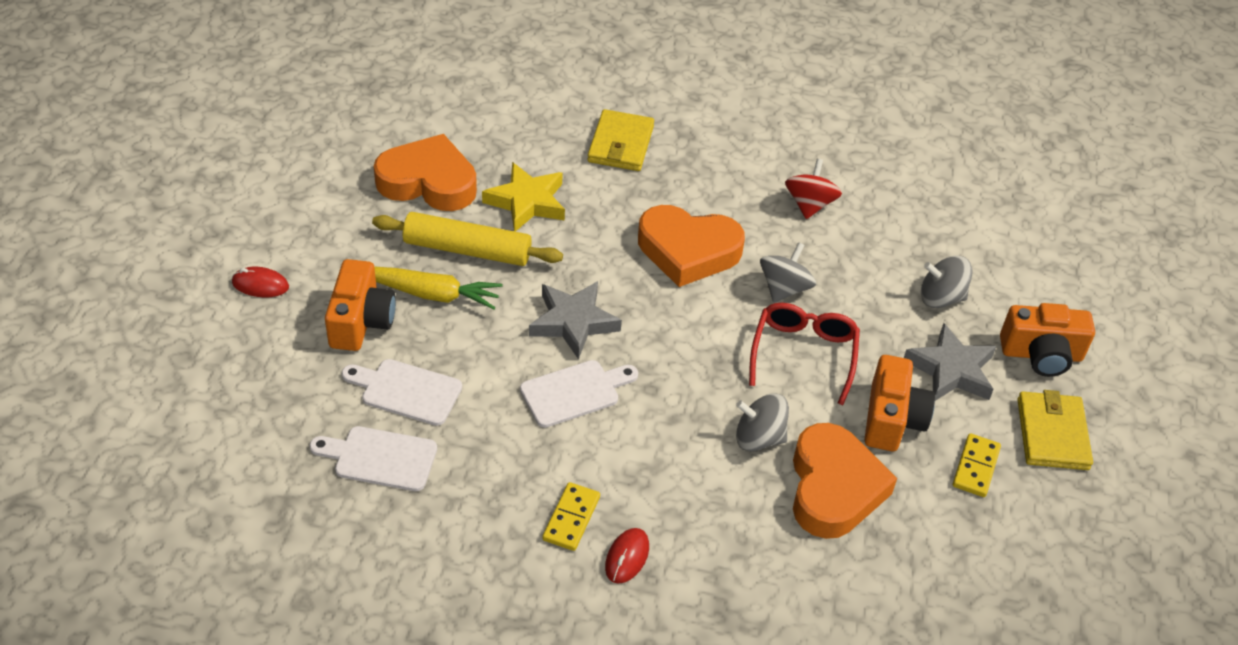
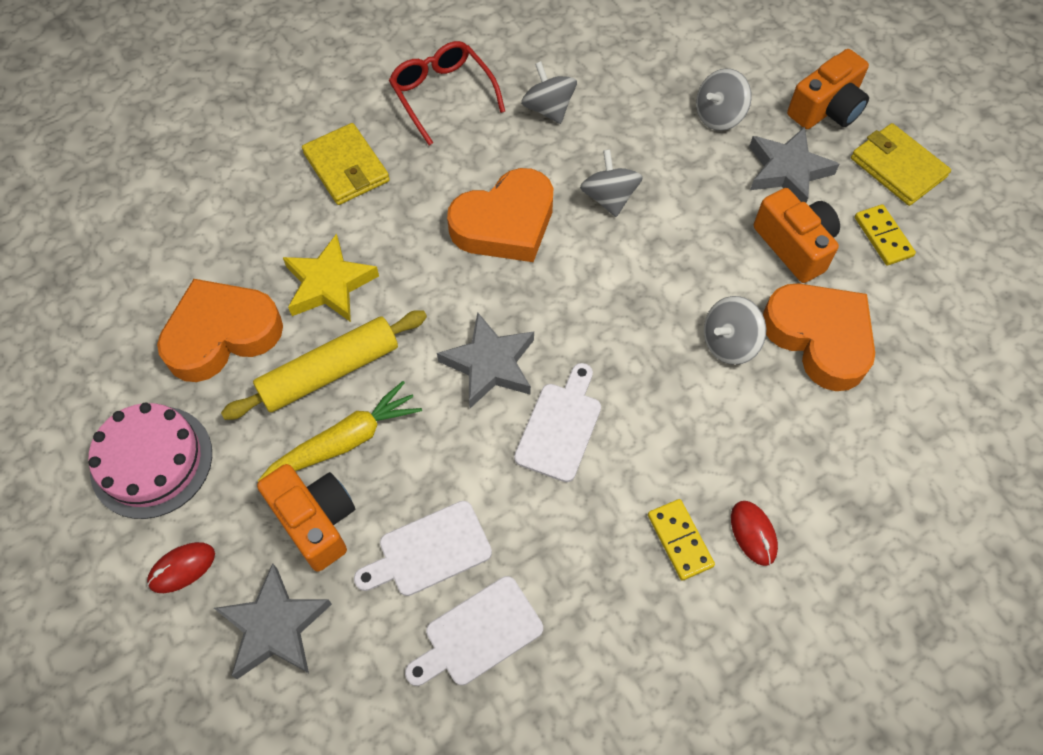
camera: 40 degrees left, 15 degrees up
(273, 355) = (275, 626): none -> grey star
(309, 218) = (151, 461): none -> pink cake
(803, 354) = (682, 243): red glasses -> red glasses (442, 95)
(809, 205) = (548, 109): red spinning top -> grey spinning top

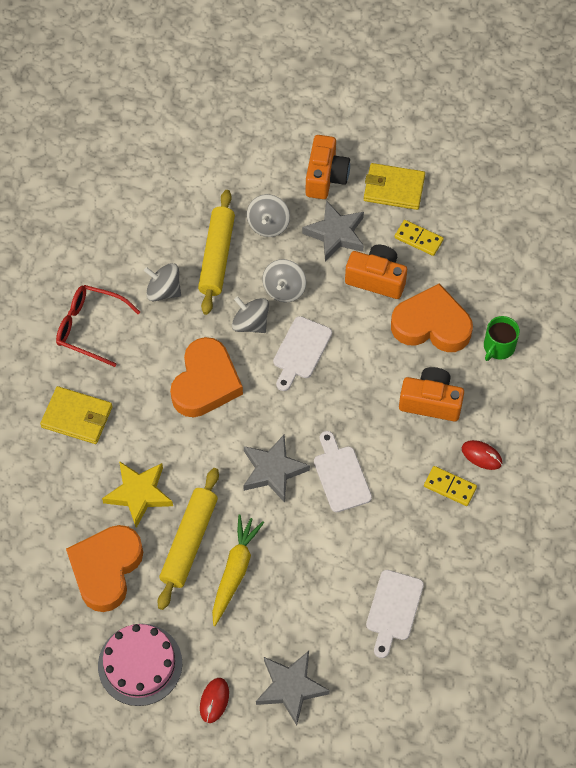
camera: 40 degrees left, 0 degrees up
(315, 521) = (260, 623): orange camera -> orange camera (430, 402)
(429, 551) = (332, 590): white cutting board -> white cutting board (300, 351)
(634, 112) = (217, 257): none -> yellow rolling pin
(729, 343) = (388, 362): grey spinning top -> grey spinning top (284, 289)
(885, 420) = (498, 347): none -> green mug

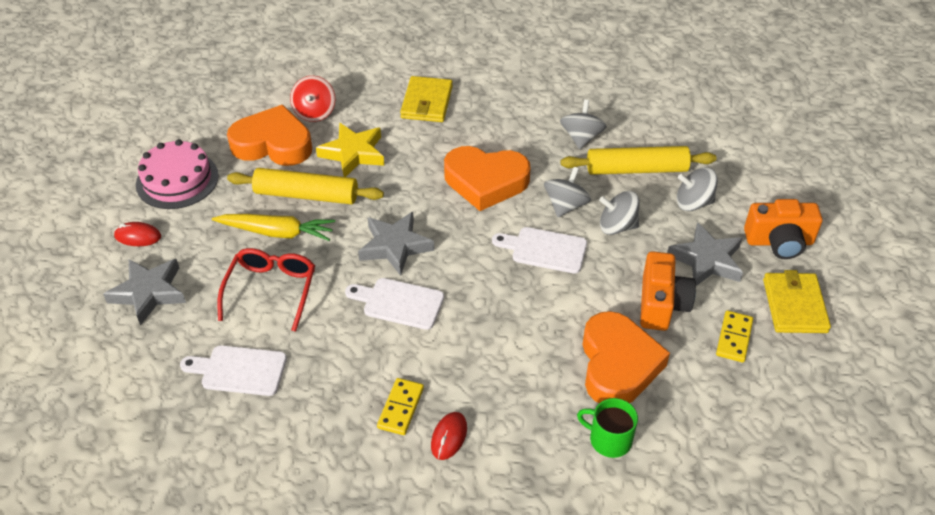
camera: 80 degrees right, 15 degrees down
(65, 525) = (314, 112): none -> red spinning top
(90, 328) = (523, 96): red glasses -> red glasses (271, 290)
(340, 475) = (399, 303): white cutting board -> white cutting board turned 135 degrees counterclockwise
(430, 402) = (511, 376): orange camera -> none

